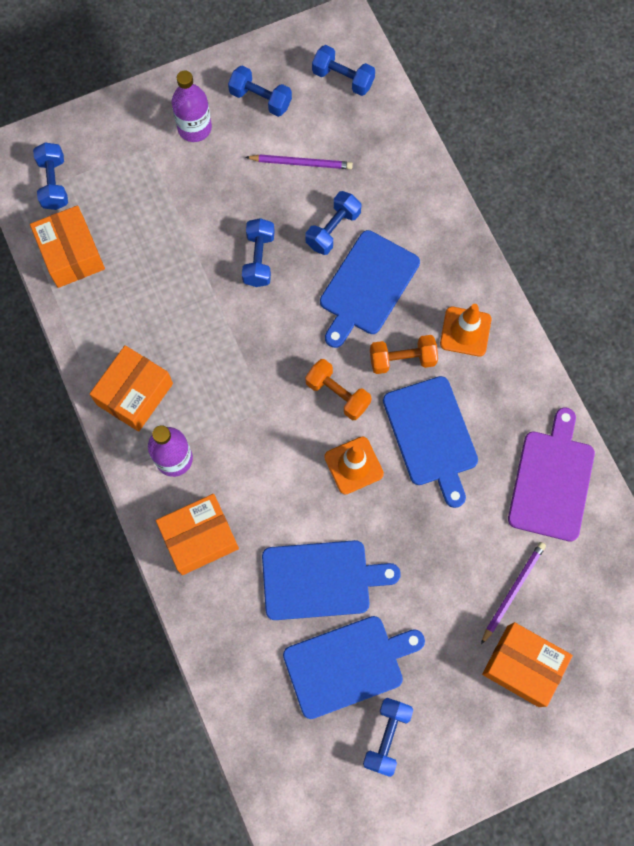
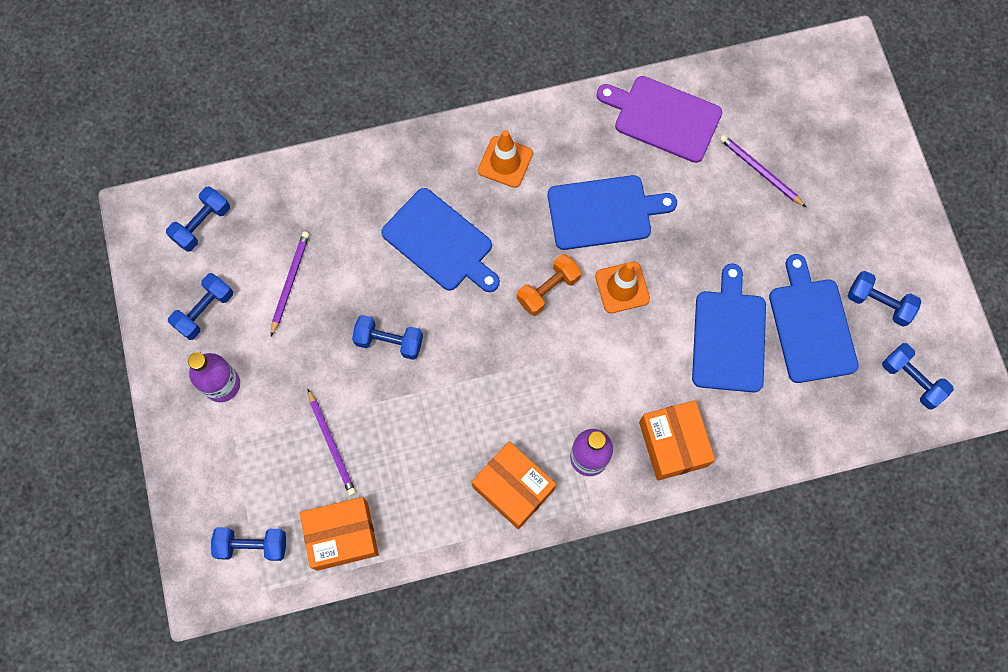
camera: 80 degrees left, 0 degrees up
(154, 229) = (332, 444): none -> purple pencil
(333, 229) = (372, 264): blue dumbbell -> blue dumbbell (911, 380)
(402, 359) = (523, 224): orange dumbbell -> none
(523, 666) = (828, 177): orange box -> none

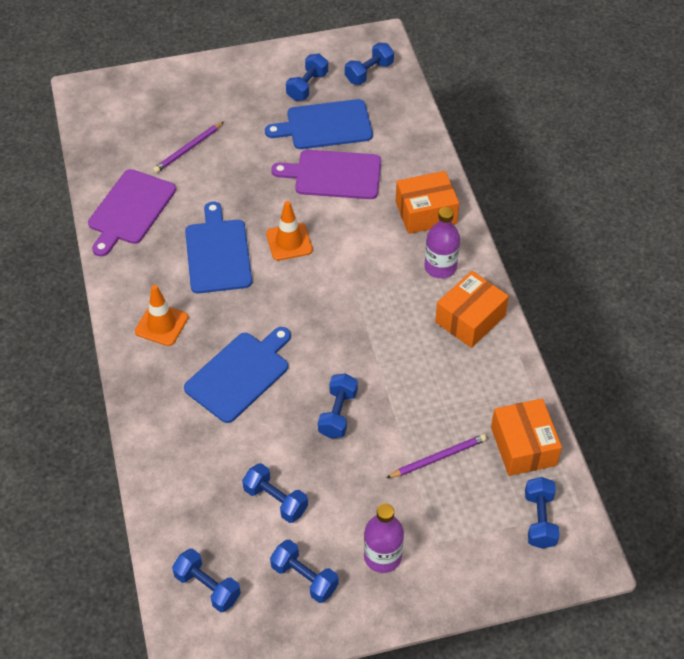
camera: 90 degrees left, 20 degrees down
(290, 282) = (275, 500): purple pencil -> blue dumbbell
(548, 289) = (289, 293): orange dumbbell -> none
(729, 336) = (333, 174): blue cutting board -> purple cutting board

